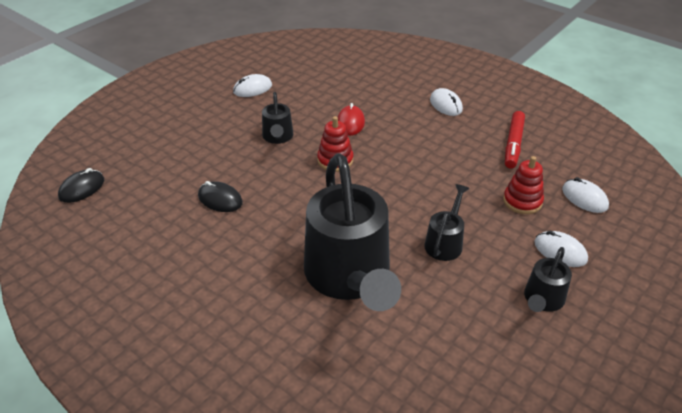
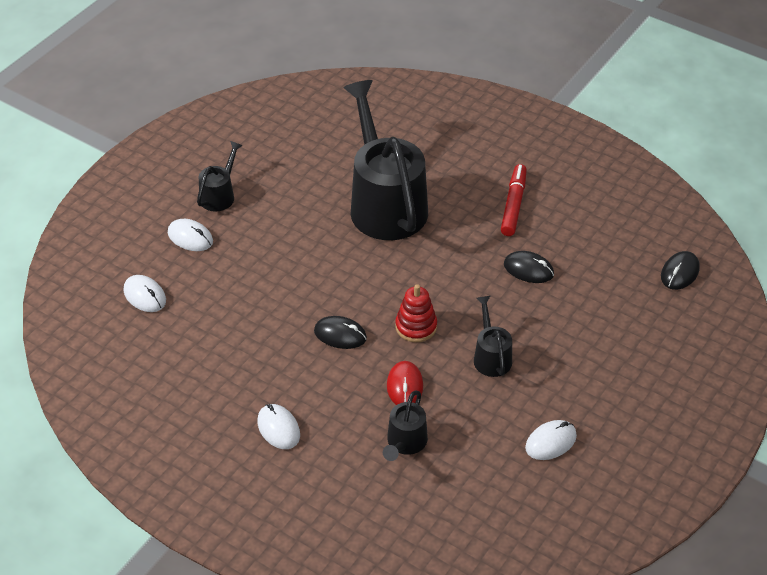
camera: 175 degrees right, 5 degrees up
(400, 158) = (340, 335): none -> black mouse
(445, 242) = (297, 239): black watering can -> black watering can (405, 443)
(513, 144) = (202, 364): red marker -> red marker (513, 205)
(522, 201) = (212, 288): red stacking toy -> none

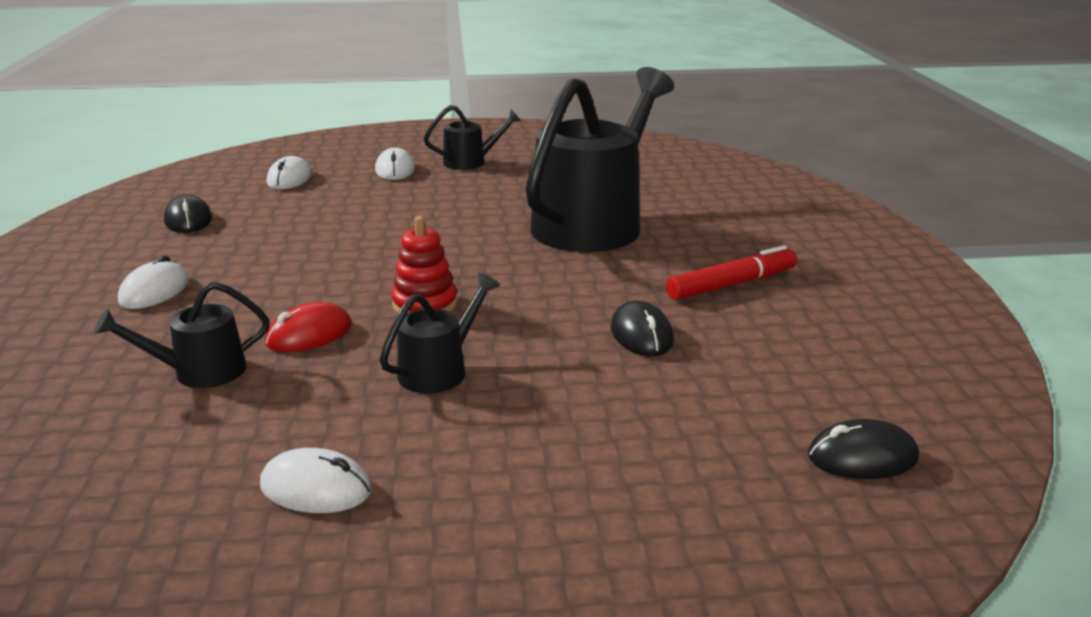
camera: 50 degrees right, 20 degrees down
(340, 335) = (351, 270): black mouse -> black mouse (188, 220)

